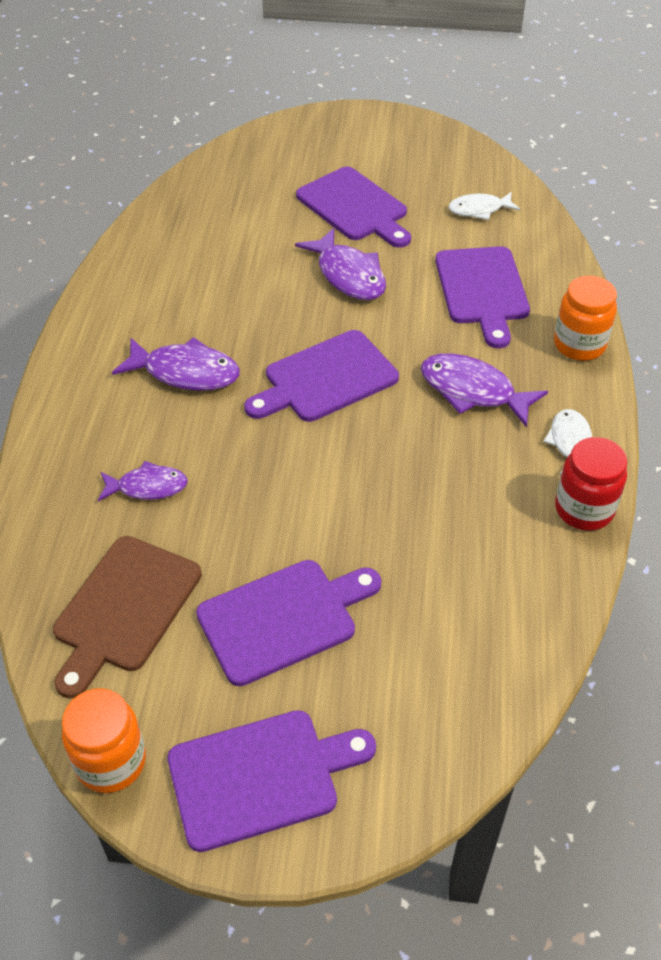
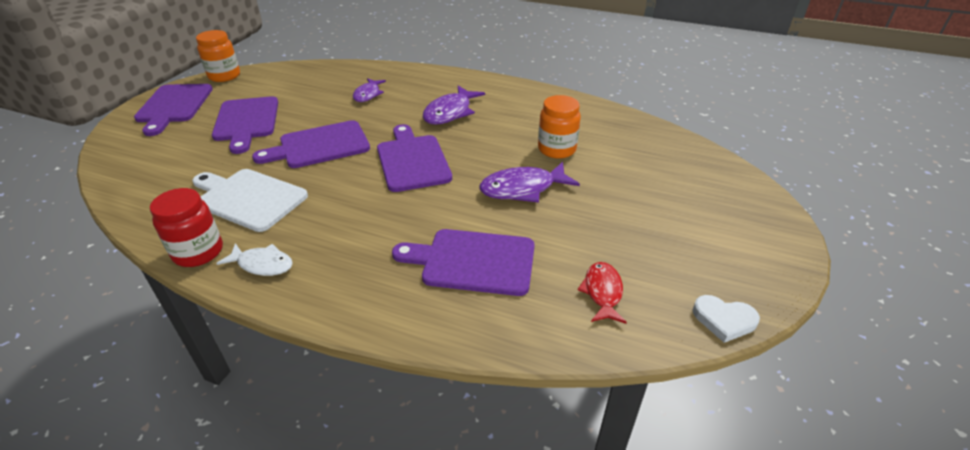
camera: 105 degrees right, 10 degrees down
(124, 609) = (297, 83): brown cutting board -> none
(355, 207) = (618, 208): purple cutting board -> purple cutting board (319, 146)
(472, 511) = (248, 198): none -> white cutting board
(473, 391) = (355, 225): purple fish -> none
(476, 151) = (724, 320): none -> white heart
(479, 210) = (602, 292): white fish -> red fish
(579, 345) = (365, 308): orange jar -> orange jar (556, 149)

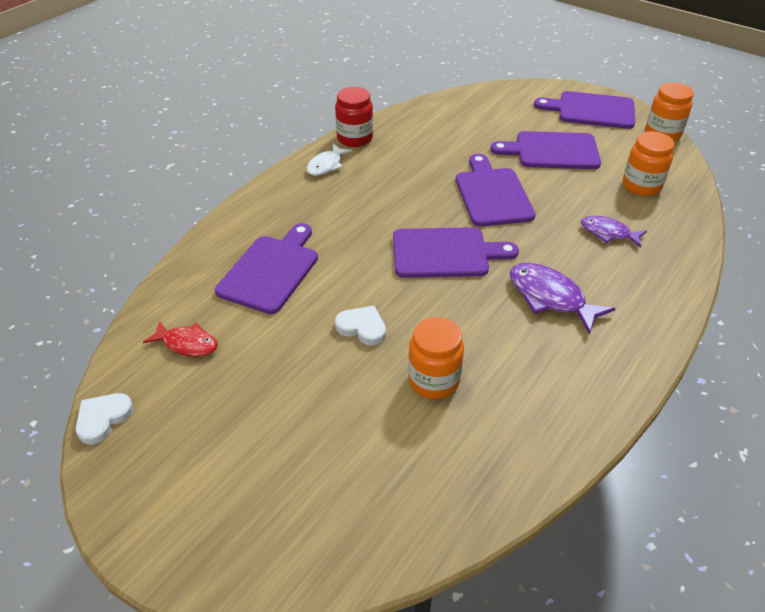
camera: 105 degrees right, 5 degrees up
(248, 198) = (415, 157): white cutting board -> none
(304, 83) = (641, 186): none -> orange jar
(522, 189) = (362, 327): purple fish -> white heart

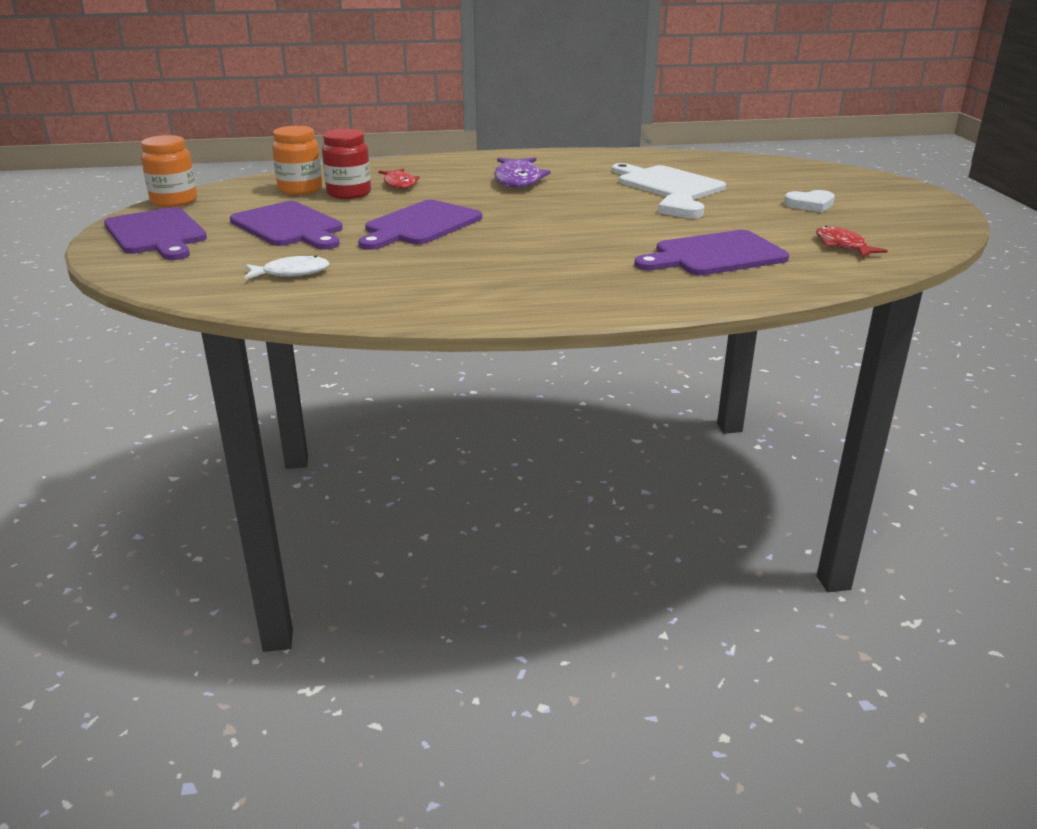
camera: 135 degrees left, 15 degrees down
(103, 419) = (944, 237): white heart -> white heart (810, 204)
(326, 165) = (523, 302): white fish -> white fish (291, 273)
(355, 138) = (437, 311): red jar -> red jar (349, 193)
(433, 380) = (667, 183): orange jar -> white cutting board
(445, 253) = (542, 215): purple cutting board -> none
(608, 233) = (399, 184): purple fish -> red fish

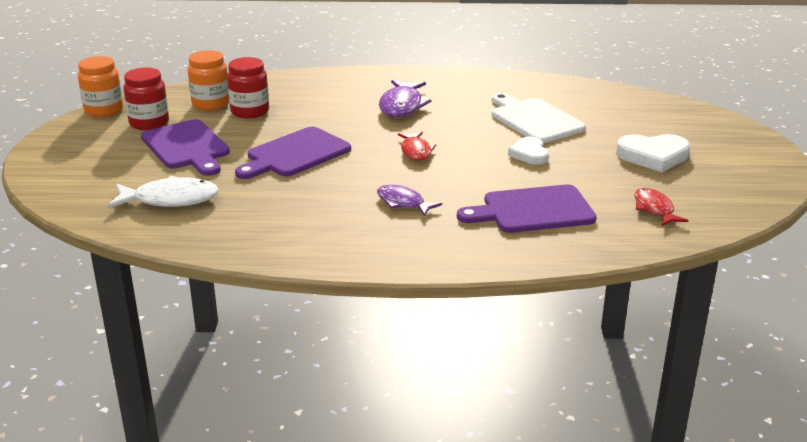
camera: 10 degrees right, 0 degrees up
(157, 234) = (79, 147): purple cutting board -> none
(234, 209) = (149, 123): none -> red jar
(291, 273) = (170, 199): white fish -> white fish, size x1.54
(399, 184) = (297, 103): red fish -> red fish (416, 151)
(567, 258) = (403, 203): none -> purple fish
(810, 204) = (653, 156): white heart -> white heart, size x1.54

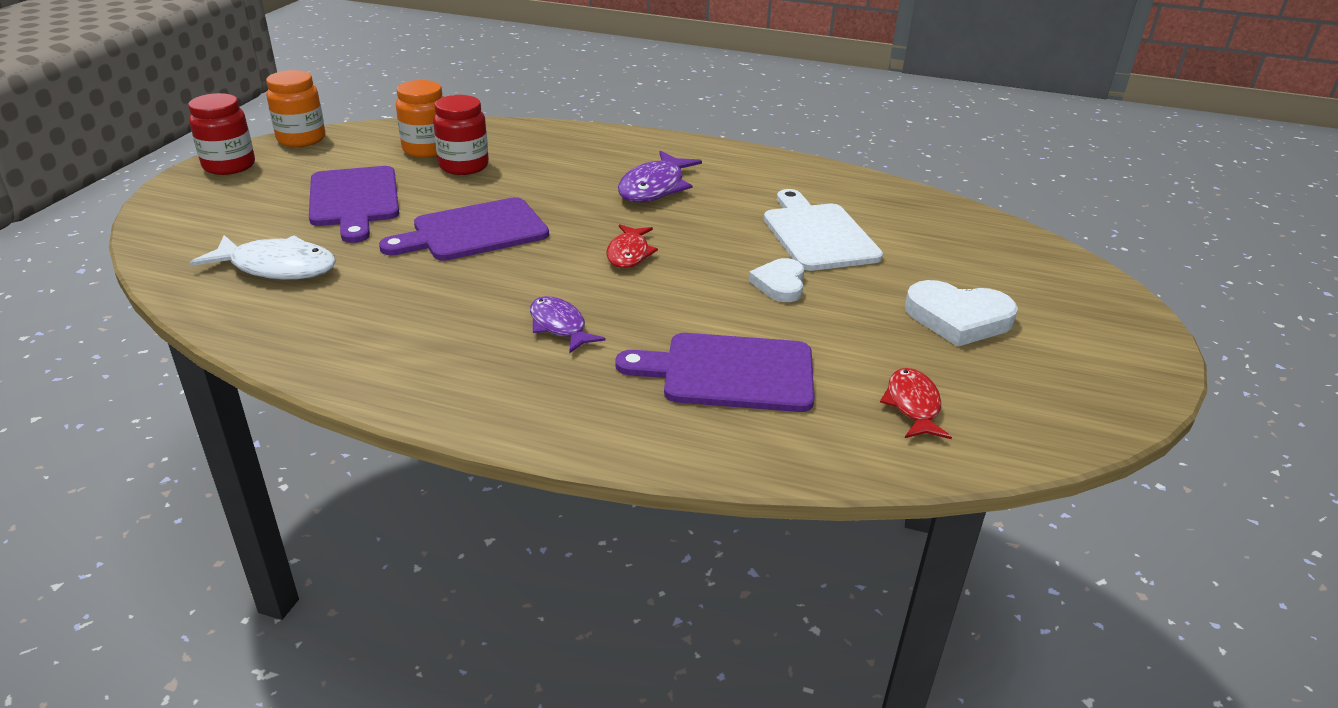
camera: 15 degrees right, 5 degrees up
(149, 123) = (337, 163): red jar -> red jar (229, 166)

